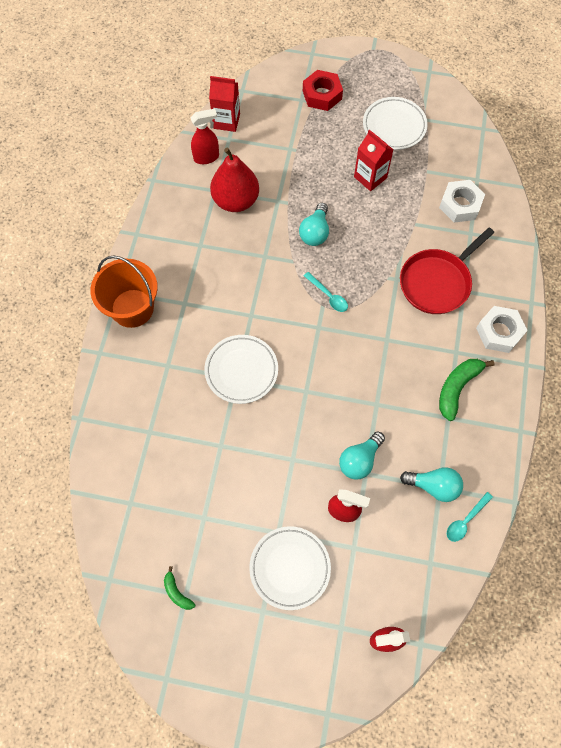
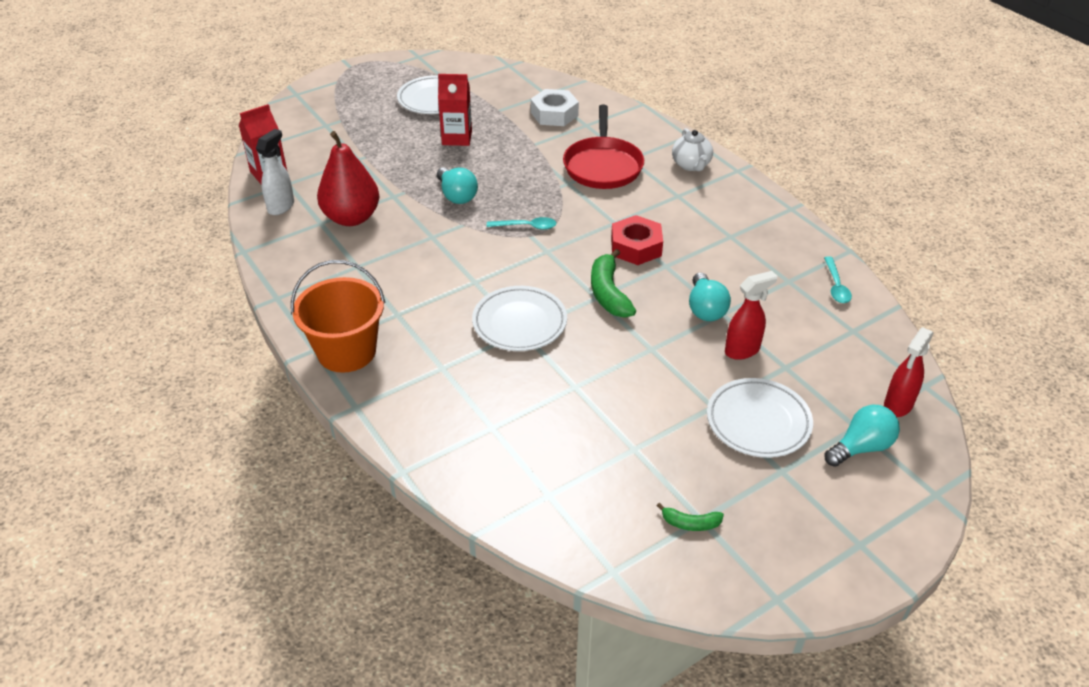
camera: 45 degrees left, 25 degrees down
(207, 157) = (281, 206): red spray bottle -> white spray bottle
(322, 95) = (341, 113): red nut -> red nut (636, 247)
(433, 486) = (783, 283): turquoise light bulb -> turquoise light bulb (861, 447)
(457, 388) = (710, 215): green banana -> green banana (608, 293)
(499, 332) = (691, 165): white nut -> white teapot

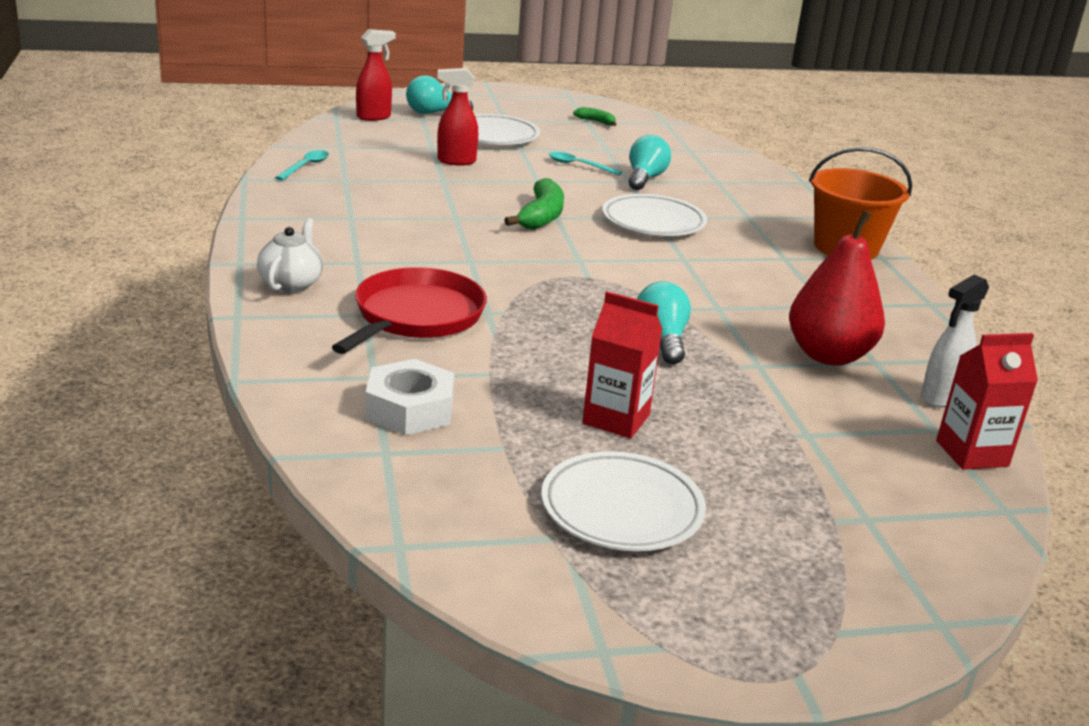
camera: 160 degrees left, 15 degrees down
(526, 226) = (587, 285): turquoise spoon -> turquoise spoon (579, 165)
(636, 247) = (471, 237): red nut -> none
(705, 309) = (455, 186): turquoise light bulb -> turquoise light bulb (645, 178)

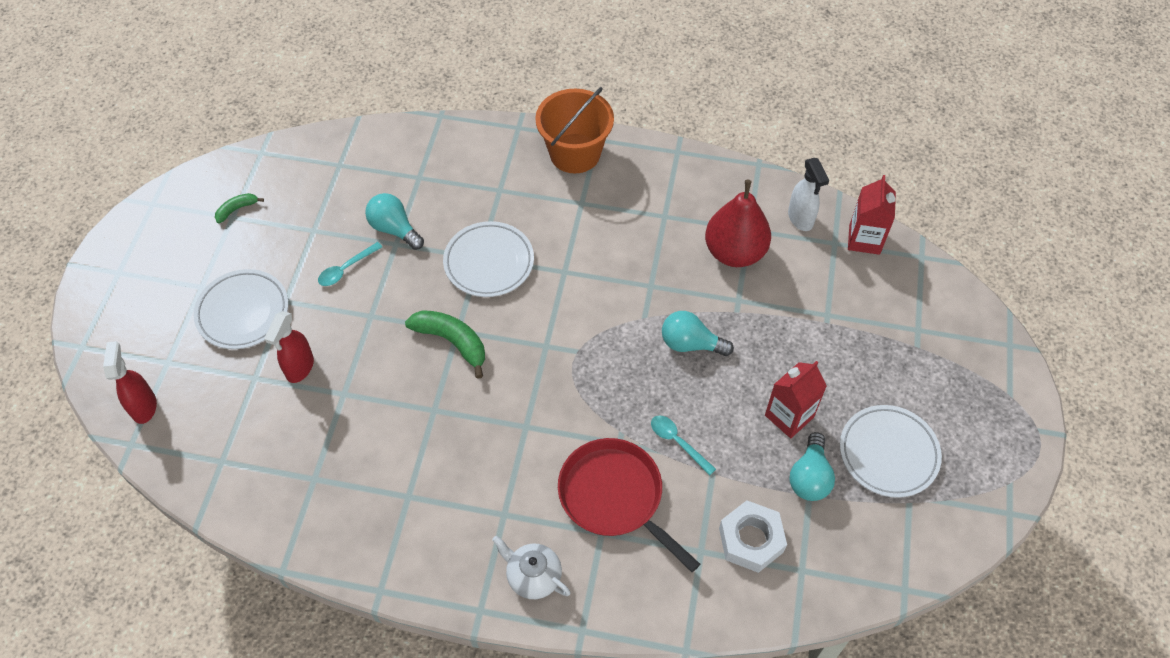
camera: 65 degrees left, 30 degrees up
(305, 166) = (267, 507): turquoise spoon -> turquoise spoon (678, 442)
(433, 113) = (154, 346): turquoise light bulb -> turquoise light bulb (809, 477)

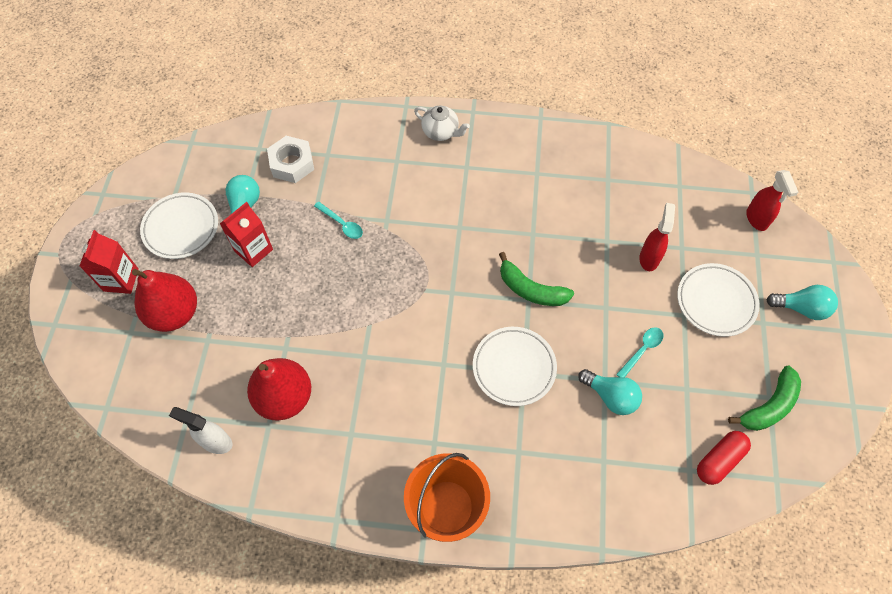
camera: 175 degrees right, 5 degrees up
(237, 209) = (769, 406): green banana -> green banana, size x1.83
(308, 170) = (719, 460): none -> red capsule
(614, 496) = (388, 183): red pan -> none
(690, 344) = (329, 303): turquoise light bulb -> turquoise light bulb (801, 308)
(800, 219) = (216, 442): white spray bottle -> white spray bottle turned 45 degrees counterclockwise
(864, 239) = (157, 423): red carton -> red carton (121, 280)
(872, 346) = (174, 313): none -> red pear

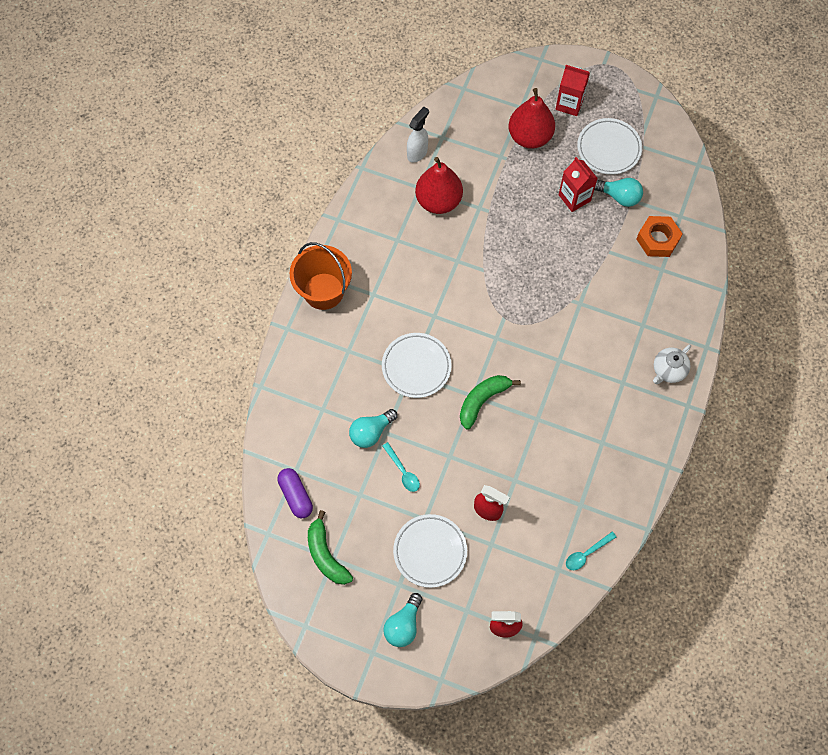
camera: 105 degrees right, 5 degrees up
(292, 164) = (657, 239): white nut -> orange nut
(342, 224) = (584, 267): turquoise spoon -> turquoise spoon (586, 553)
(719, 460) = (296, 496): red capsule -> purple capsule

